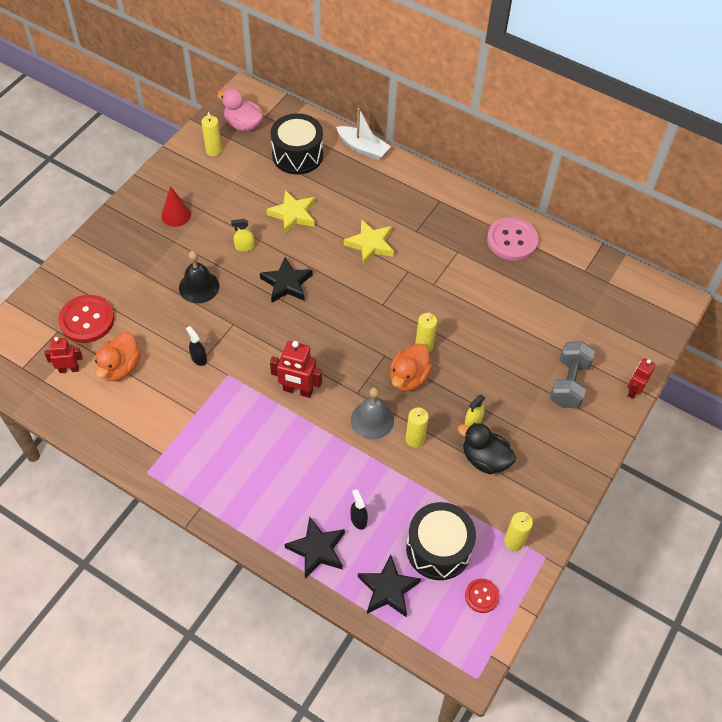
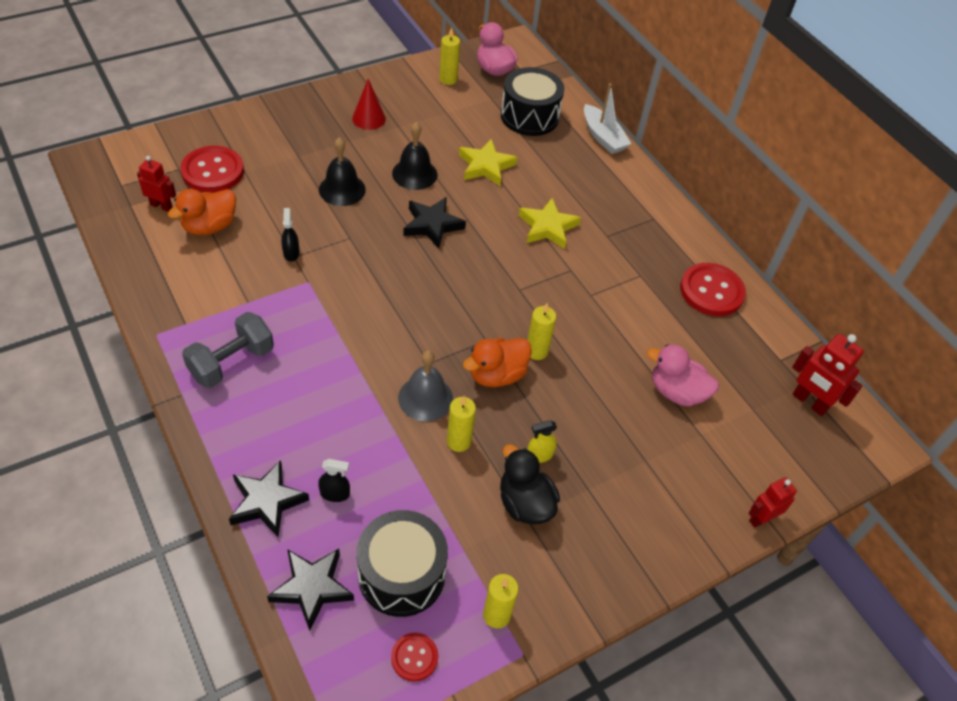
camera: 25 degrees right, 5 degrees down
(244, 247) = (414, 174): yellow spray bottle -> black bell
(297, 390) = (367, 330): red robot -> red robot (809, 402)
(358, 519) = (335, 494): black spray bottle -> black spray bottle turned 90 degrees clockwise
(512, 240) = (711, 291): pink button -> red button
(533, 329) = (676, 392): none -> pink duck
(568, 383) = (682, 471): grey dumbbell -> grey dumbbell (232, 362)

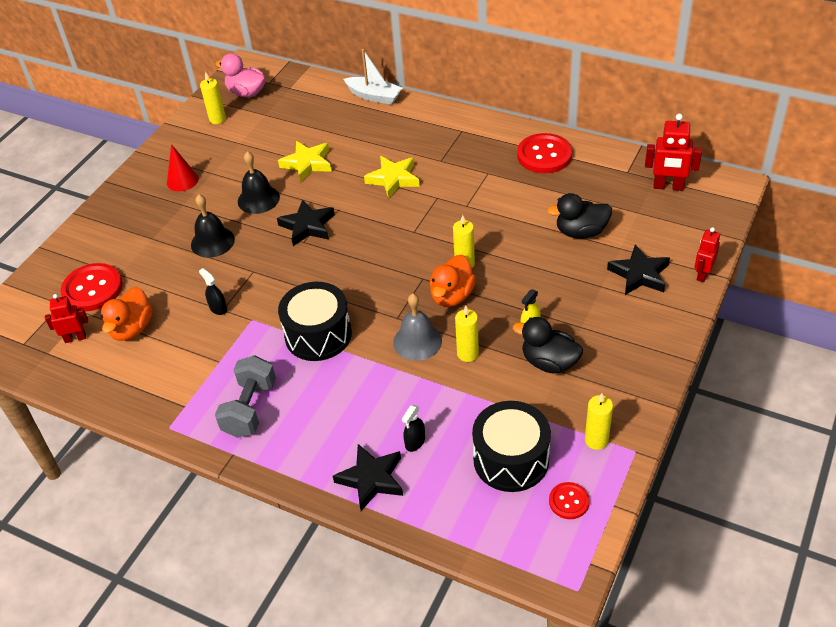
camera: 25 degrees left, 5 degrees down
(312, 588) = (459, 509): black star -> black star (639, 274)
(335, 494) = (415, 442): black spray bottle -> black spray bottle turned 150 degrees clockwise
(529, 116) = (306, 111): black drum -> black drum (318, 335)
(676, 392) = (581, 232): pink duck -> black duck

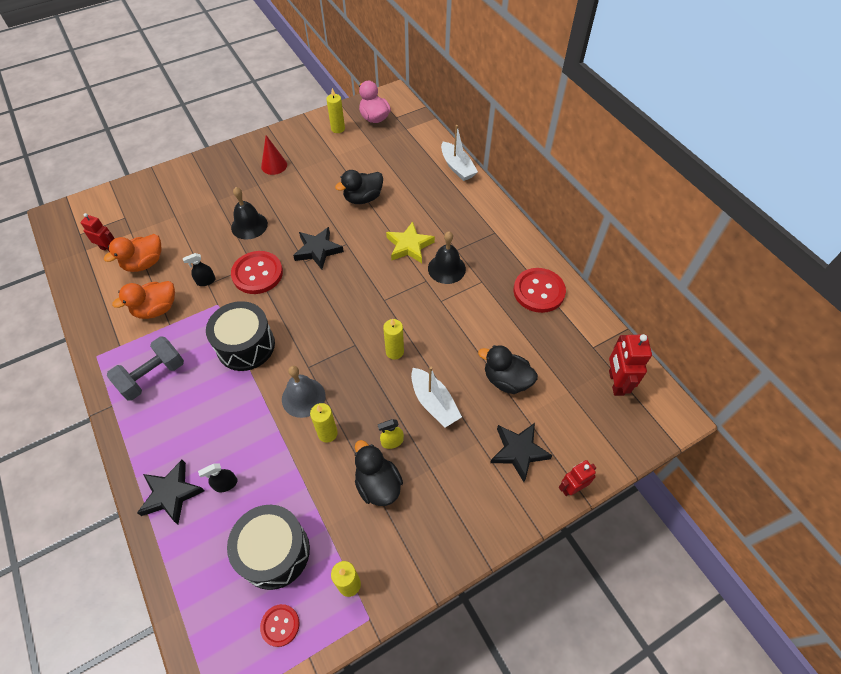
camera: 30 degrees right, 10 degrees up
(92, 289) = (150, 218): red button -> red button (257, 274)
(218, 308) = (206, 281): black spray bottle -> black spray bottle turned 105 degrees counterclockwise
(258, 199) = (307, 208): black bell -> black bell (446, 268)
(307, 164) = (363, 198): yellow star -> black duck
(452, 296) = (361, 374): orange duck -> orange duck (156, 309)
(537, 280) = (434, 402): none -> white boat
(668, 187) = (615, 383): red robot -> red robot turned 45 degrees clockwise

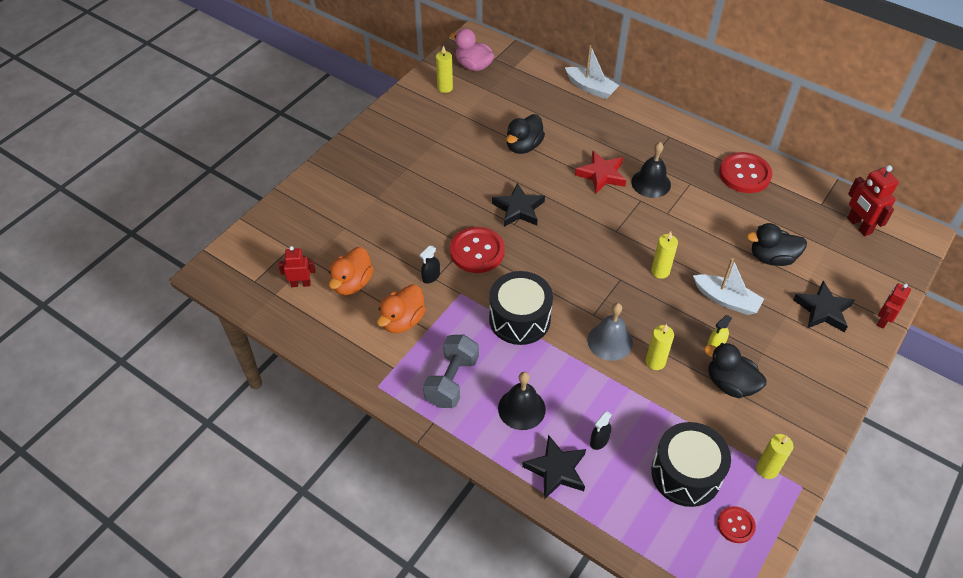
camera: 25 degrees left, 5 degrees down
(249, 225) = (431, 210): black bell -> black bell (521, 408)
(274, 165) = (408, 144): red cone -> none
(409, 246) = (601, 175): yellow star -> red star

